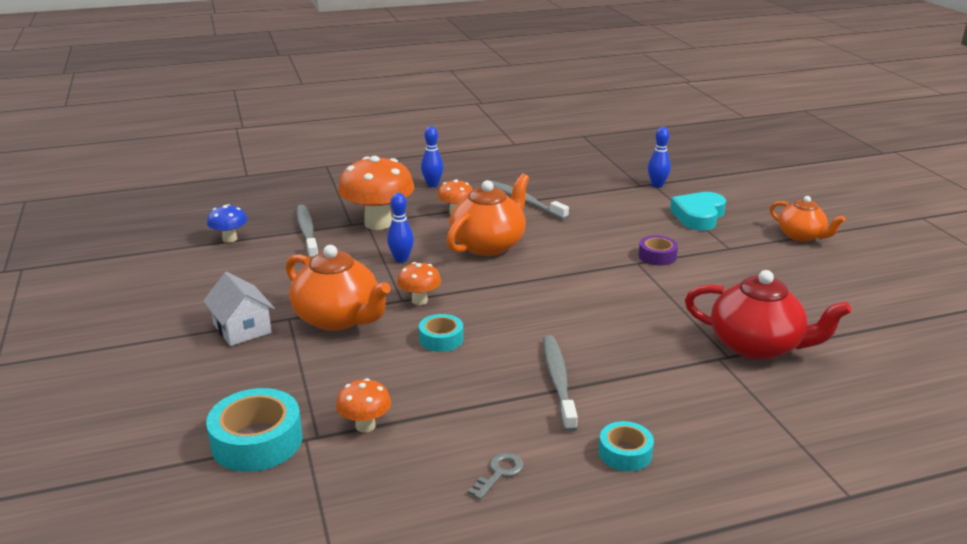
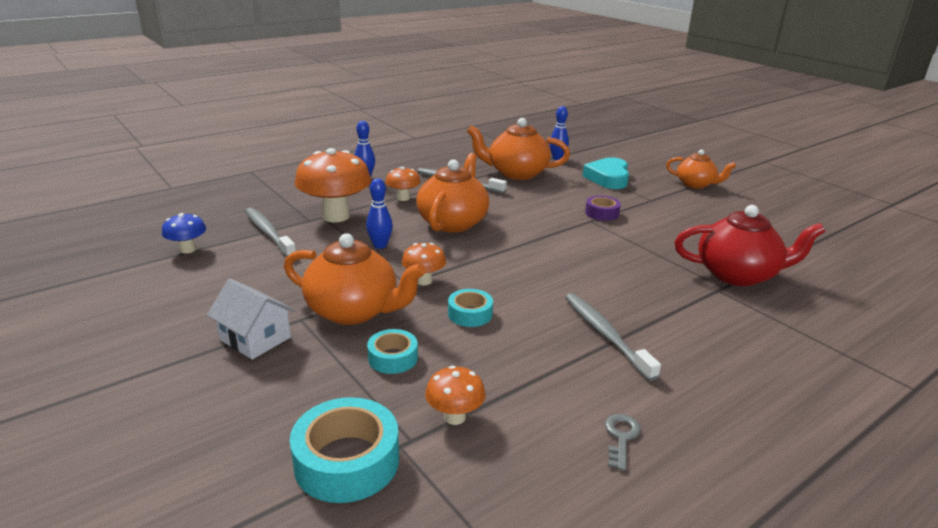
camera: 20 degrees left, 0 degrees up
(596, 198) = (516, 173): none -> orange teapot
(625, 453) = (714, 391): turquoise tape -> turquoise tape (393, 358)

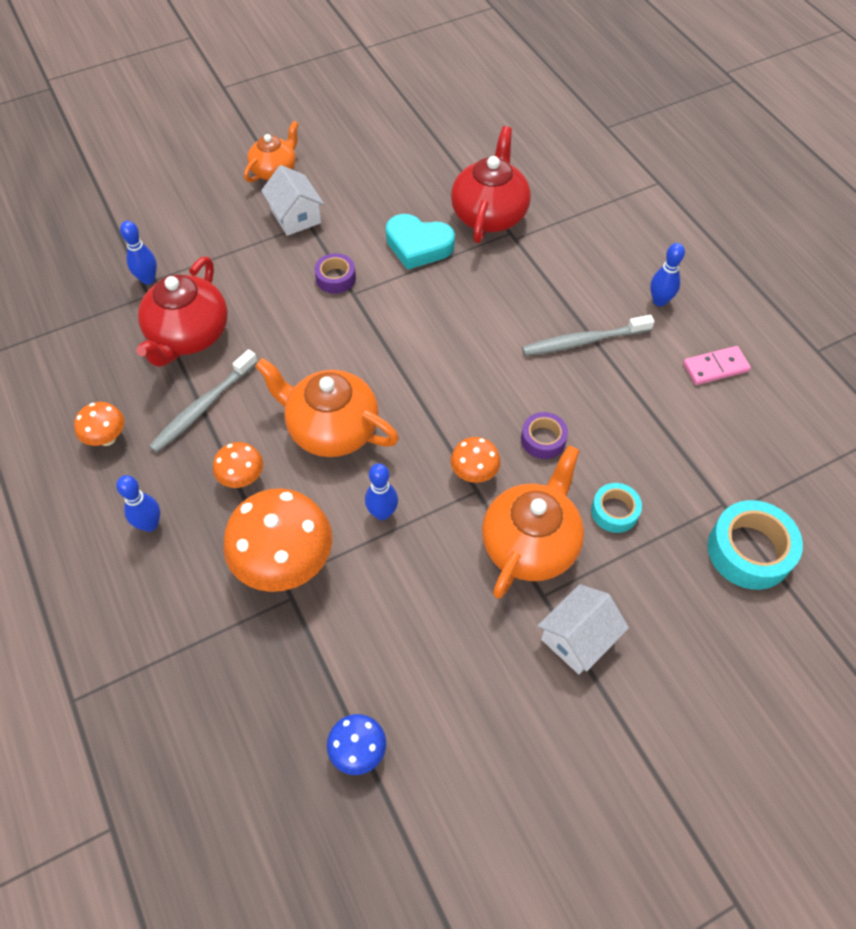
camera: 80 degrees left, 30 degrees up
(268, 233) = (323, 649): grey toothbrush -> none
(454, 417) = (695, 471): orange mushroom -> orange mushroom (107, 438)
(470, 314) = (543, 439): turquoise tape -> purple tape
(516, 173) = (189, 335): orange teapot -> red teapot
(608, 178) = (233, 244): turquoise heart -> turquoise heart (418, 245)
(621, 437) = (715, 367): grey key -> pink domino
(654, 195) = (295, 216): none -> white house
(702, 389) = (659, 301): none -> blue bowling pin

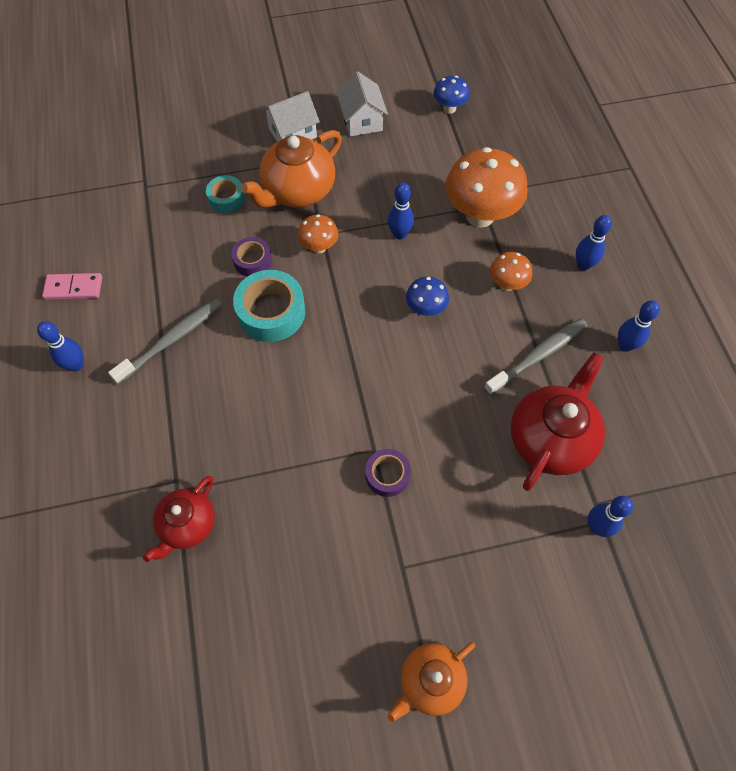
camera: 165 degrees left, 5 degrees up
(107, 438) = (625, 345): orange mushroom -> blue bowling pin
(295, 216) = (416, 584): white house -> white house (362, 120)
(331, 429) = (425, 309): orange teapot -> blue mushroom
(418, 245) = (285, 498): turquoise heart -> none
(489, 214) = (188, 525): red teapot -> red teapot, size x0.63
(583, 341) = (172, 340): grey toothbrush -> grey toothbrush turned 45 degrees counterclockwise
(749, 551) = (149, 155): turquoise tape -> turquoise tape (271, 312)

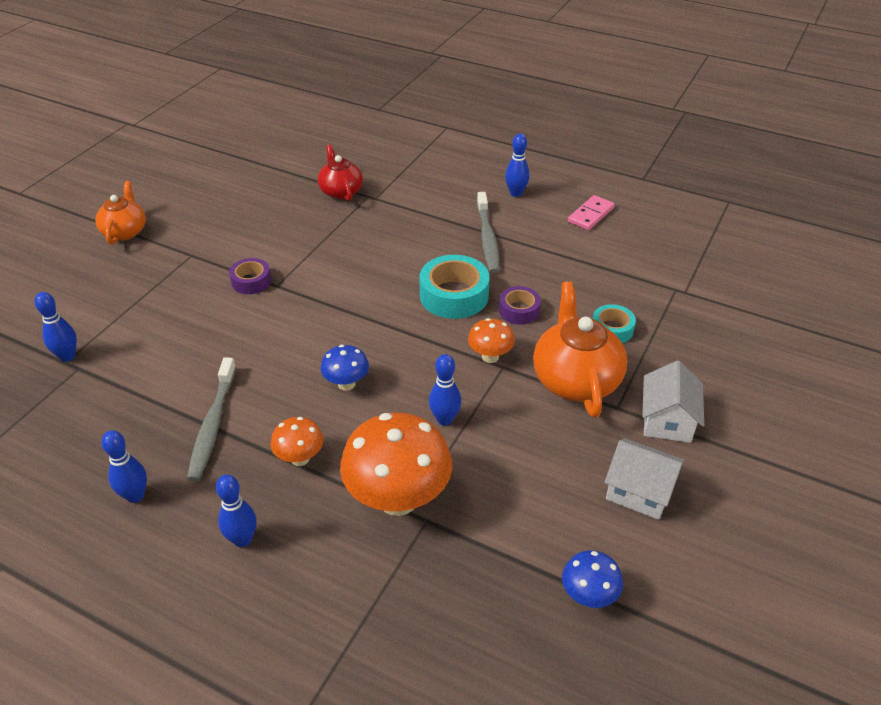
camera: 130 degrees right, 20 degrees down
(550, 438) = (149, 379): red teapot -> none

